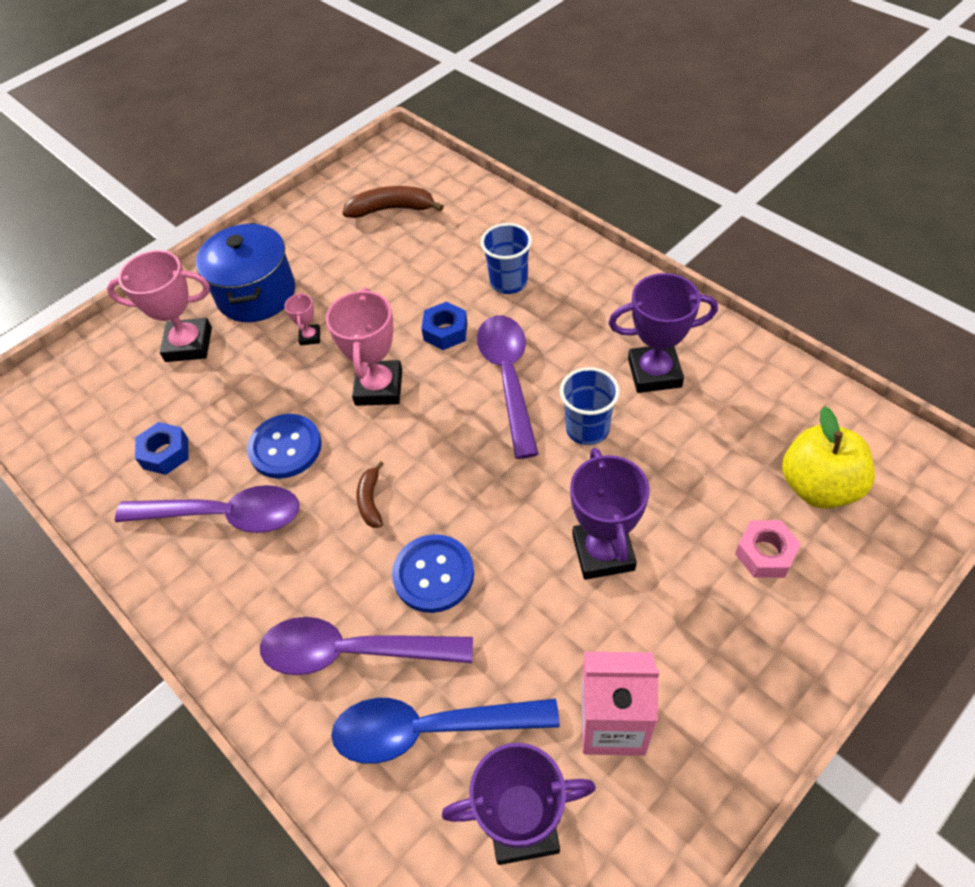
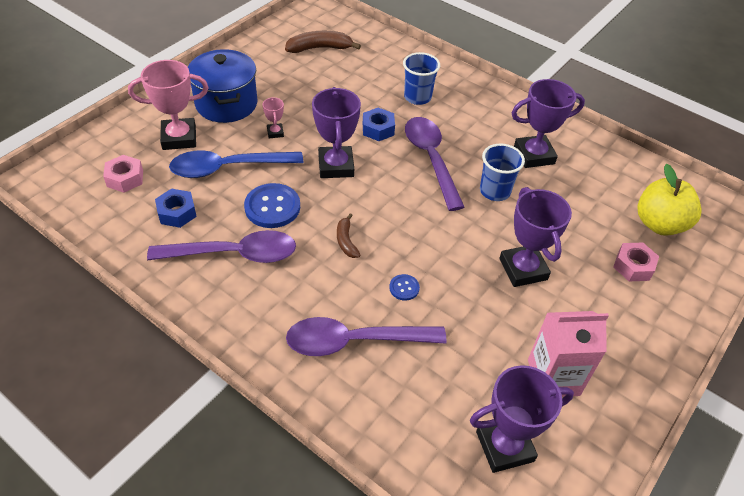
camera: 15 degrees left, 5 degrees down
(113, 403) = (125, 178): none -> pink nut
(379, 387) = (336, 166): pink trophy -> purple trophy
(431, 729) = (424, 389): blue spoon -> blue spoon (228, 168)
(433, 574) = (404, 288): blue button -> blue button, size x0.50

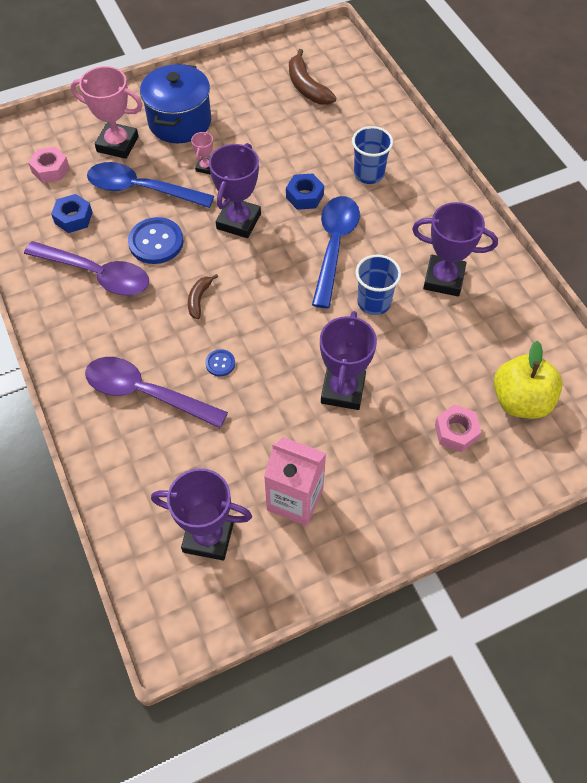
camera: 30 degrees right, 10 degrees up
(319, 48) = (307, 87): brown banana -> brown banana turned 135 degrees counterclockwise
(431, 159) = (334, 247): purple spoon -> blue spoon

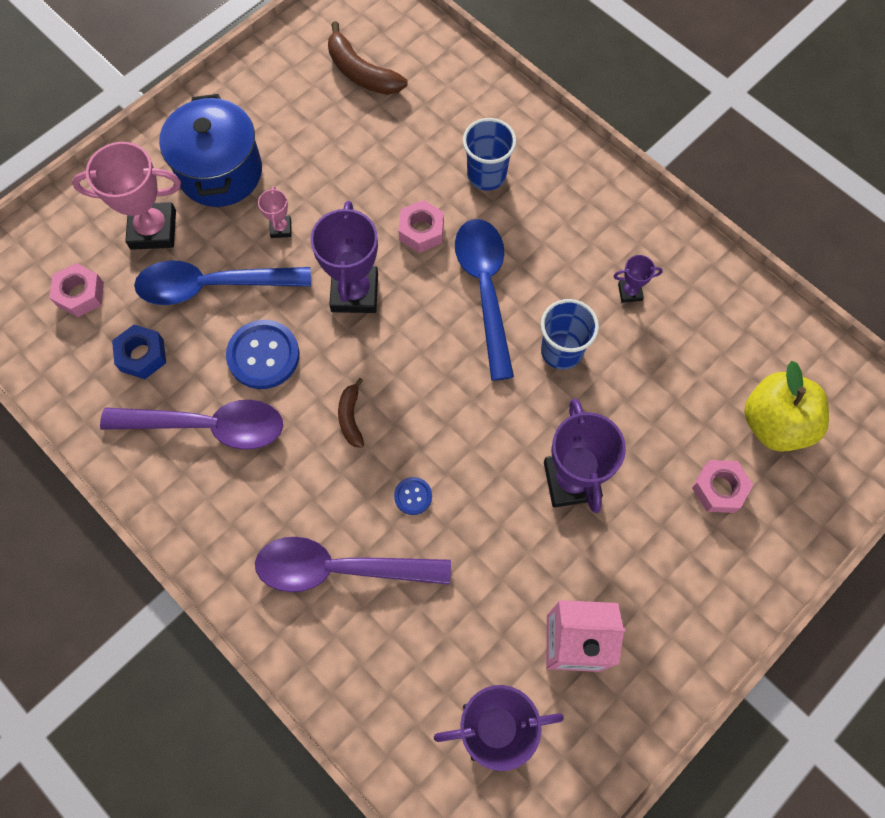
camera: 20 degrees left, 10 degrees up
(304, 196) = (421, 231): blue nut -> pink nut
(443, 279) = (630, 292): purple trophy -> purple trophy, size x0.47

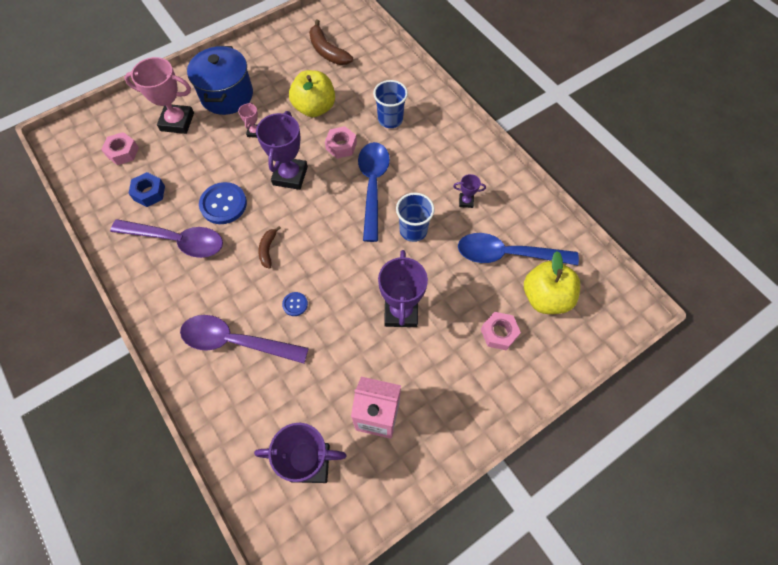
camera: 10 degrees right, 5 degrees down
(213, 286) = (204, 159): blue spoon -> blue spoon (508, 254)
(365, 173) = (314, 108): none -> yellow apple

